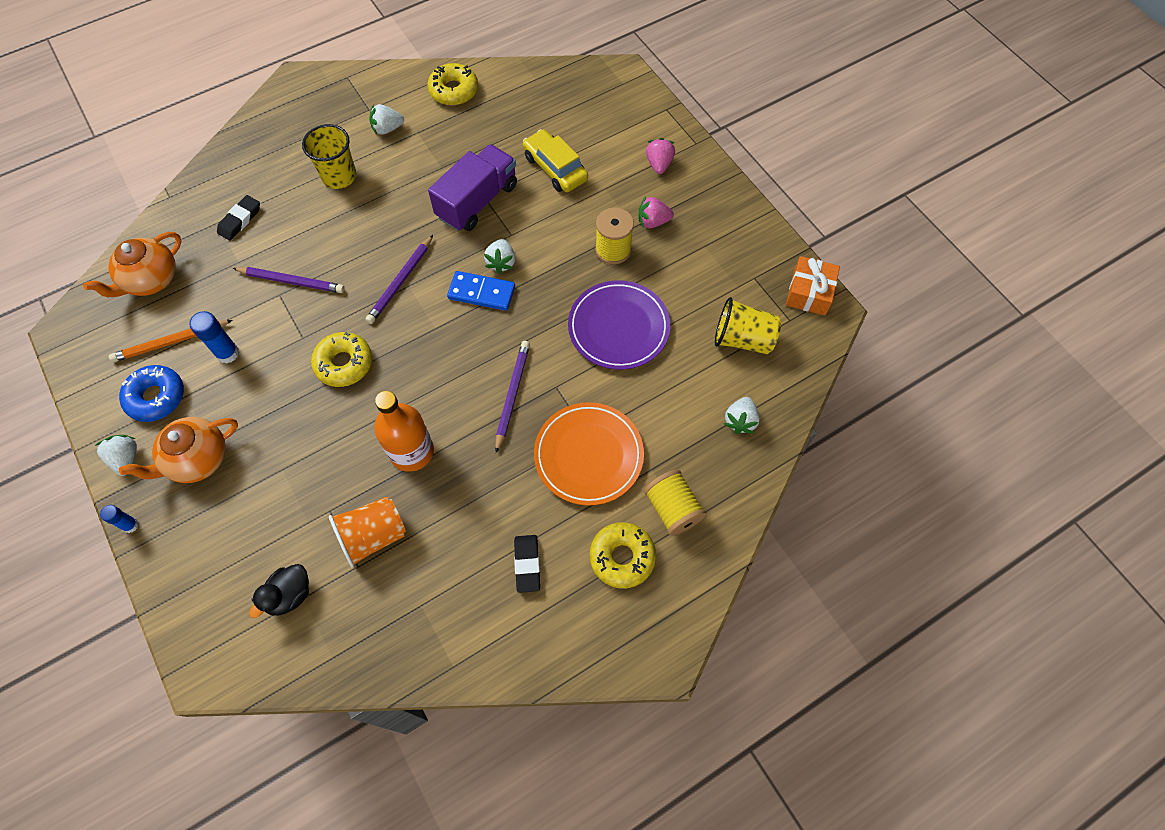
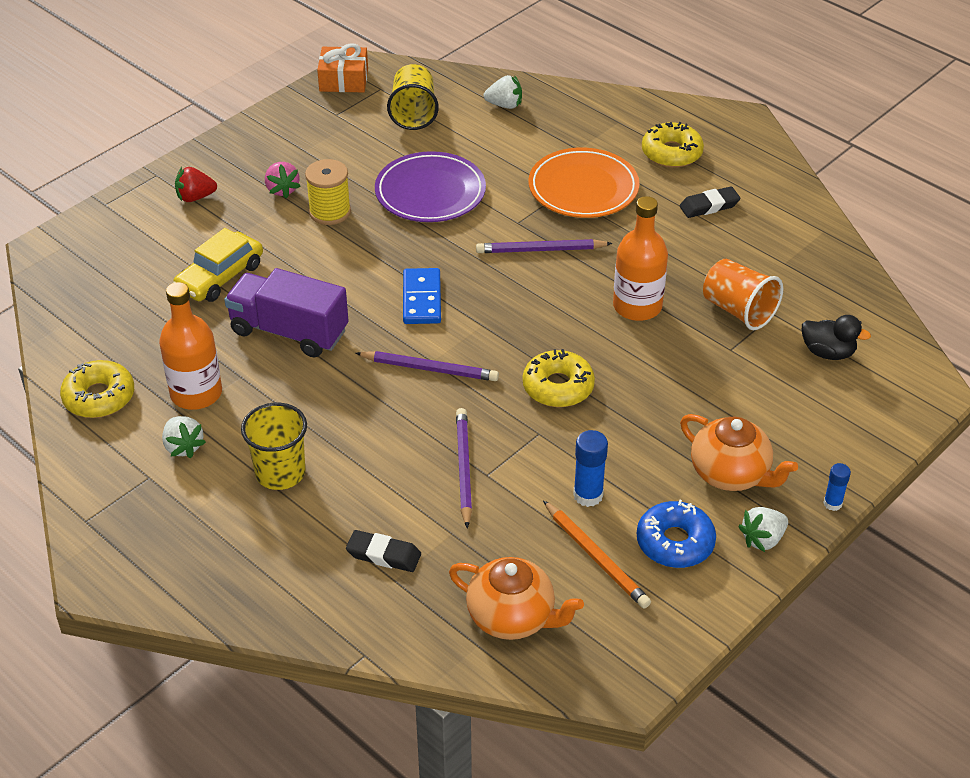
camera: 105 degrees left, 20 degrees down
(435, 141) = (196, 393): none -> orange bottle
(501, 262) = (375, 292): white strawberry -> none
(659, 164) = (195, 197): pink strawberry -> red strawberry
(672, 509) = (611, 131): yellow spool -> none

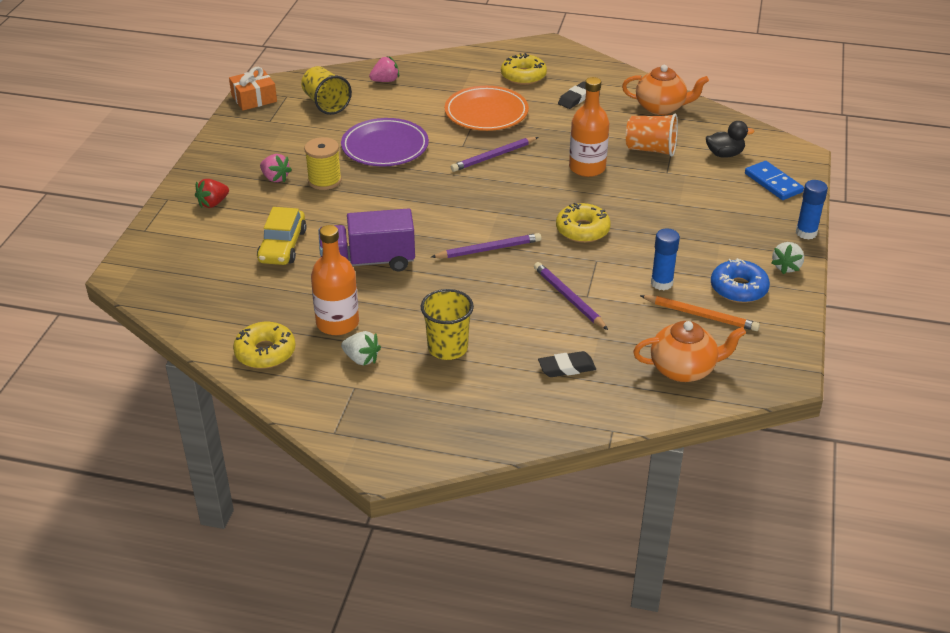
camera: 30 degrees left, 5 degrees down
(421, 299) = (442, 211): blue domino -> blue domino (773, 183)
(504, 105) = (385, 81): white strawberry -> pink strawberry
(731, 474) = (734, 239): orange teapot -> orange teapot (661, 107)
(832, 503) = (806, 233): blue glue stick -> blue glue stick, size x1.59

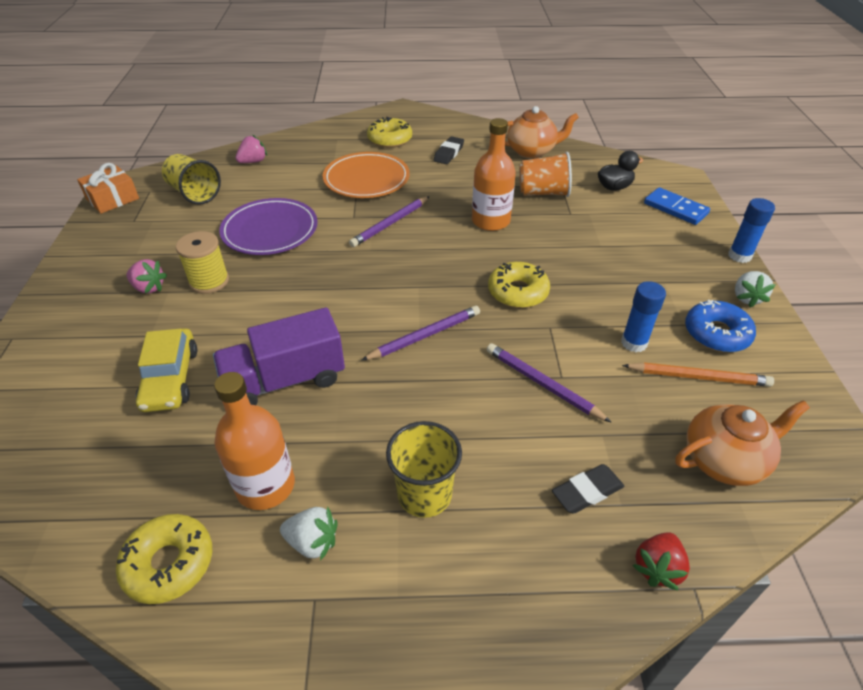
camera: 15 degrees left, 5 degrees up
(213, 203) = (72, 334): red strawberry -> red strawberry (657, 568)

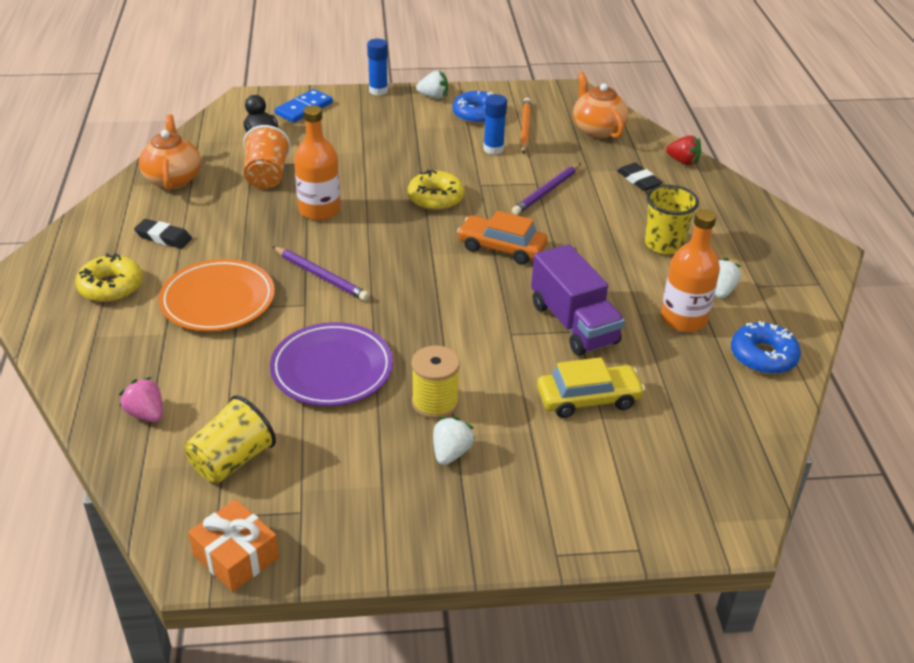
camera: 95 degrees left, 5 degrees down
(149, 288) = (451, 453): pink strawberry -> white strawberry
(169, 563) = (763, 356): yellow donut -> blue donut
(425, 336) = (501, 248): purple pencil -> orange car

